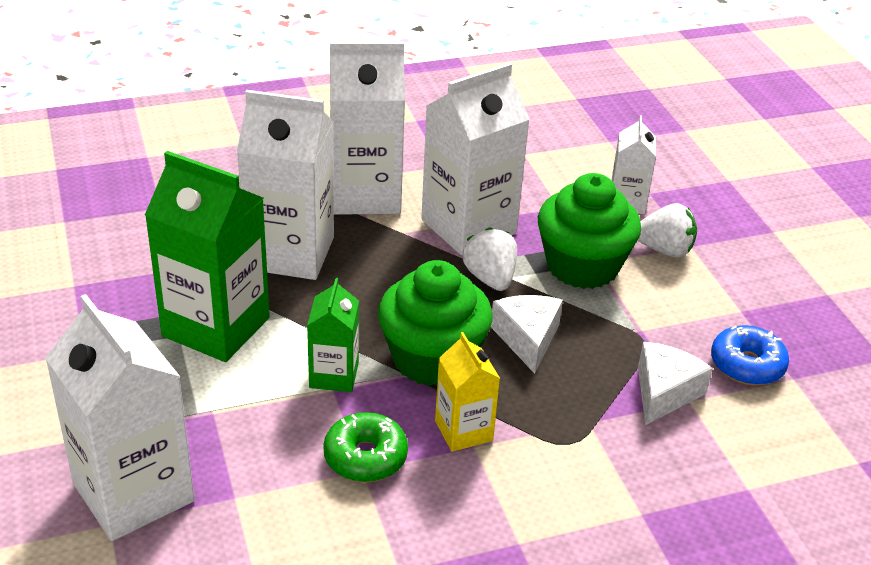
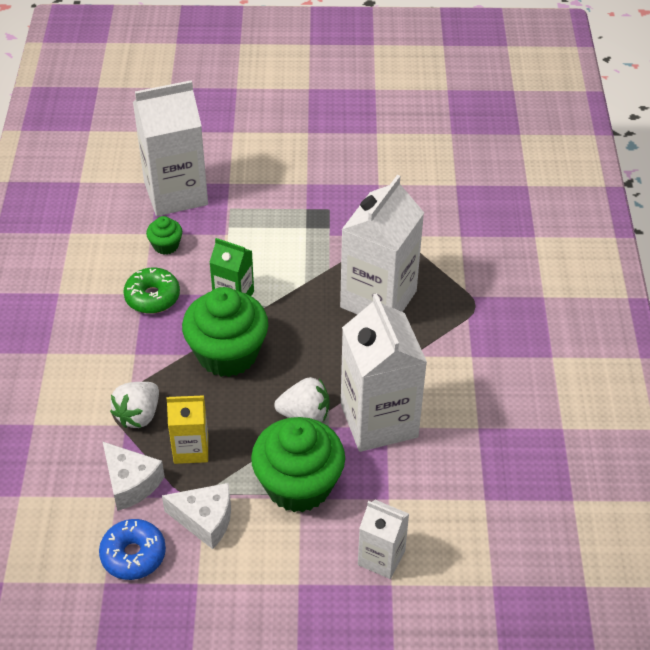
camera: 110 degrees right, 10 degrees up
(216, 327) = (307, 246): green carton -> none
(256, 471) = (166, 245): none -> green cupcake
(365, 194) = (445, 361): white carton -> none
(463, 431) = (150, 352): yellow carton -> yellow carton (191, 449)
(527, 339) = (224, 416): white cheese -> white cheese (205, 520)
(664, 250) = (299, 558): white strawberry -> white strawberry (138, 415)

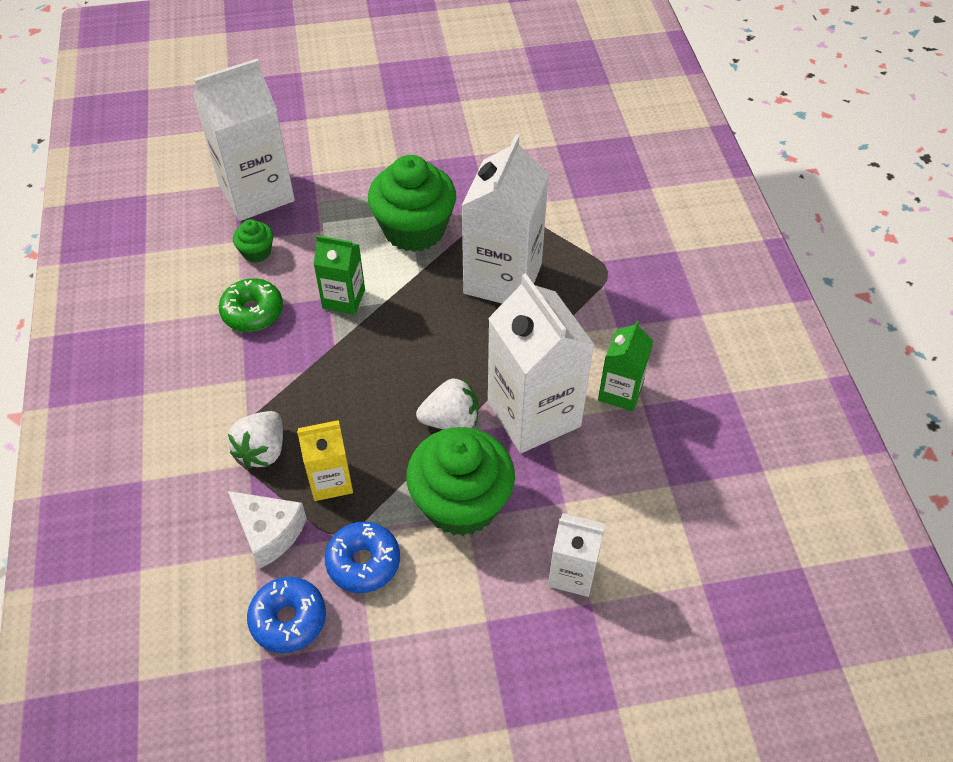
camera: 10 degrees left, 5 degrees up
(205, 520) = (363, 562): white cheese -> blue donut
(227, 354) = (350, 364): green cupcake -> green cupcake (414, 229)
(460, 413) = (620, 392): none -> green carton

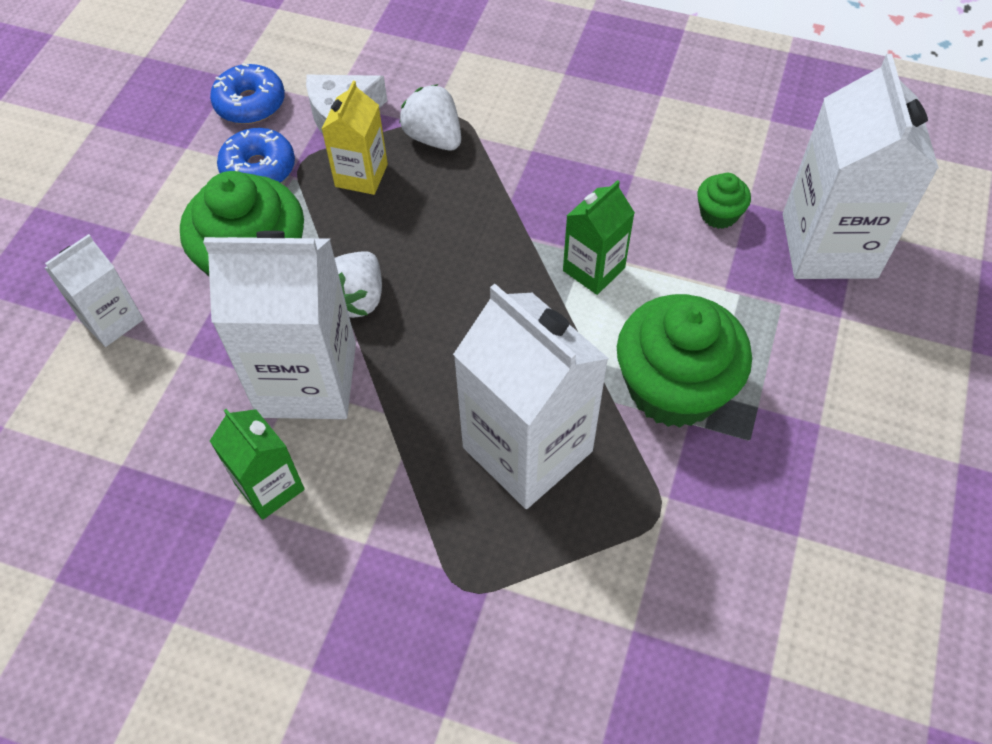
camera: 120 degrees right, 5 degrees up
(252, 312) = (623, 183): green donut -> none

